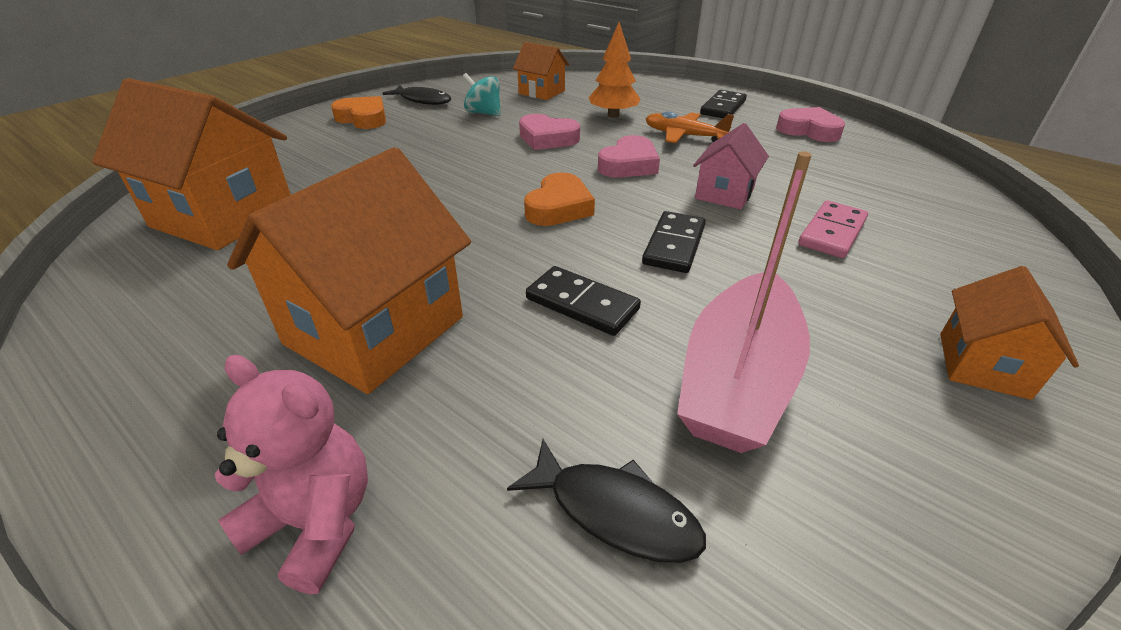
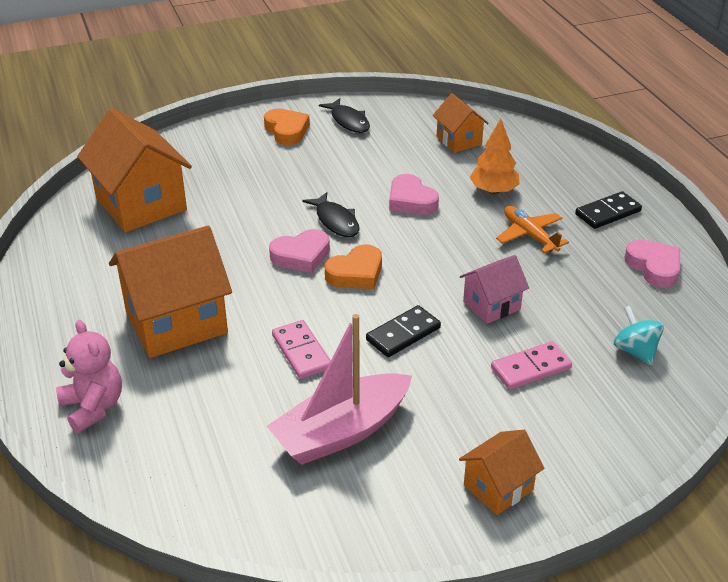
camera: 30 degrees right, 0 degrees up
(483, 113) = (385, 153): turquoise spinning top -> turquoise spinning top (635, 351)
(582, 304) = (301, 352): black domino -> pink domino
(615, 511) = (217, 460): black fish -> black fish (336, 221)
(629, 164) = (448, 251): pink heart -> pink heart (301, 256)

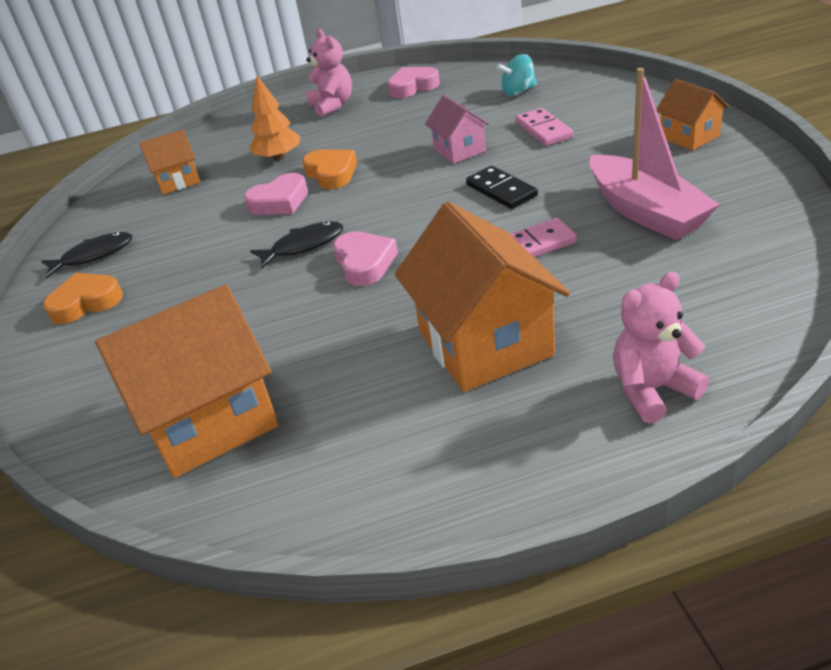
camera: 80 degrees left, 0 degrees up
(356, 273) = (402, 224): orange heart -> orange heart (331, 173)
(529, 235) = (357, 138): orange plane -> none
(607, 213) = (332, 105): black domino -> pink teddy bear

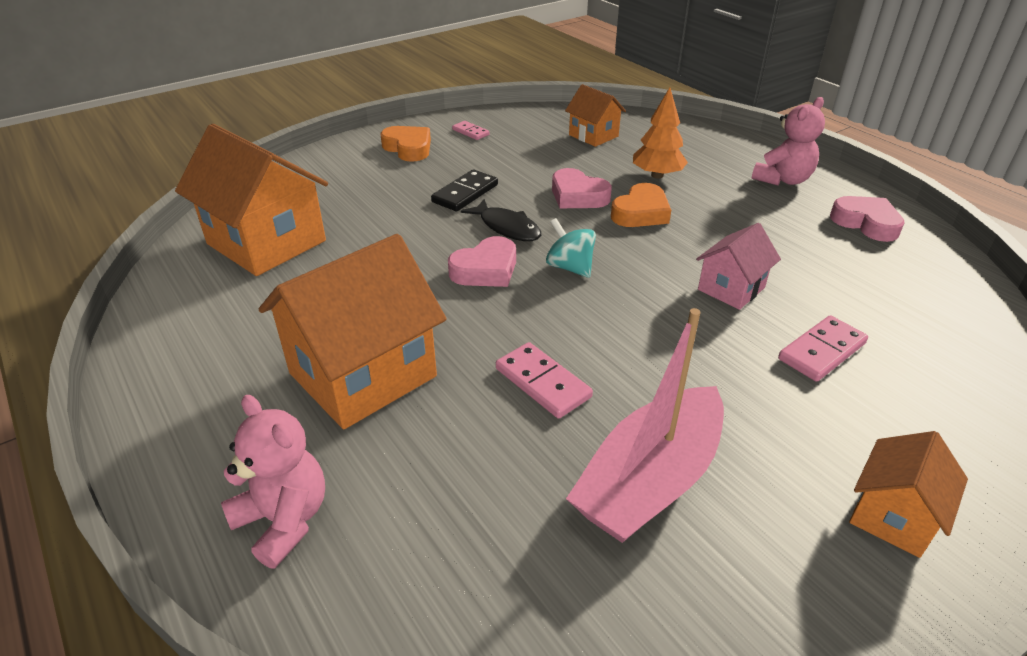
camera: 65 degrees right, 0 degrees up
(93, 255) = (470, 132): black fish -> pink domino
(501, 190) = (653, 338): black domino -> black domino (465, 193)
(518, 92) = (916, 311): turquoise spinning top -> turquoise spinning top (570, 267)

